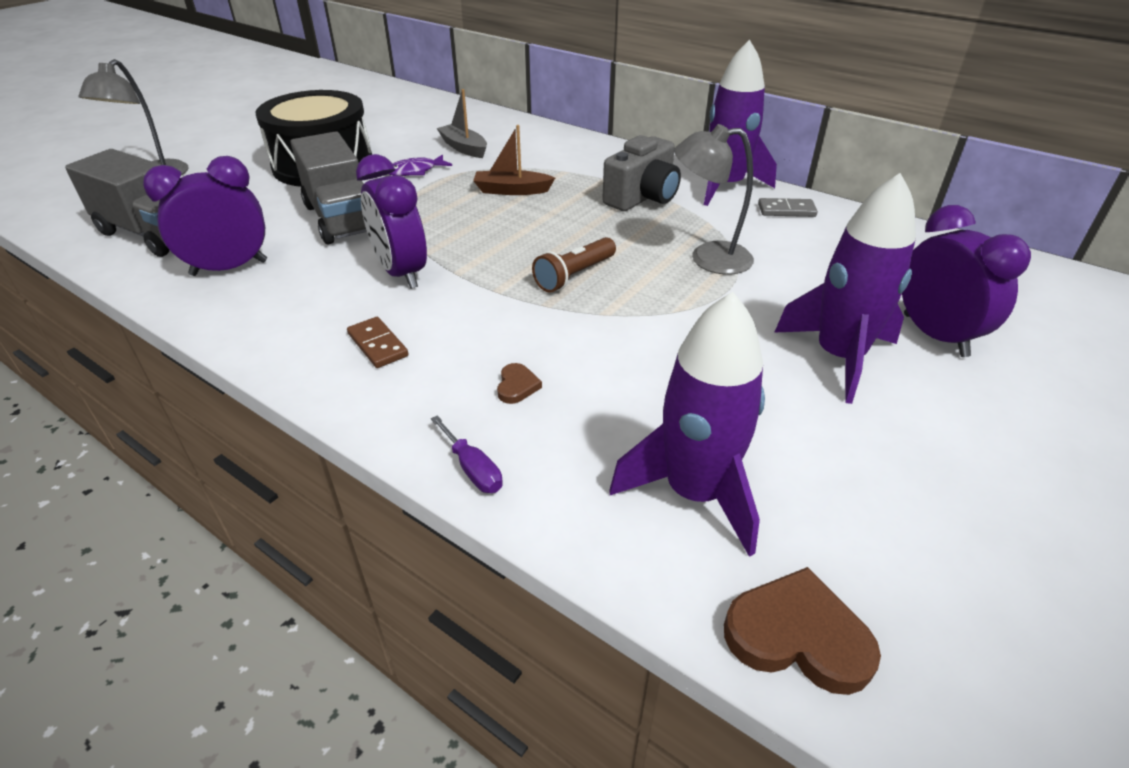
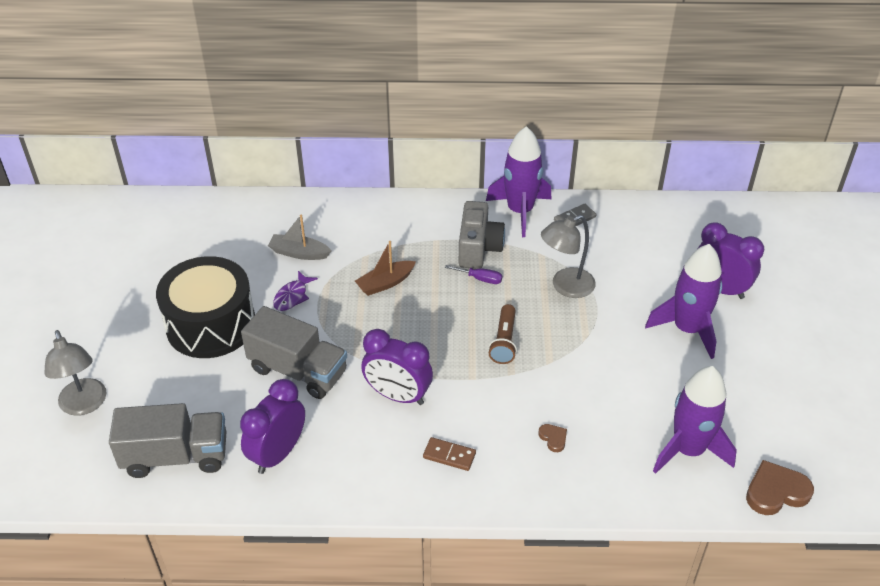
camera: 35 degrees left, 5 degrees up
(473, 469) = (583, 498): purple screwdriver -> purple screwdriver (480, 279)

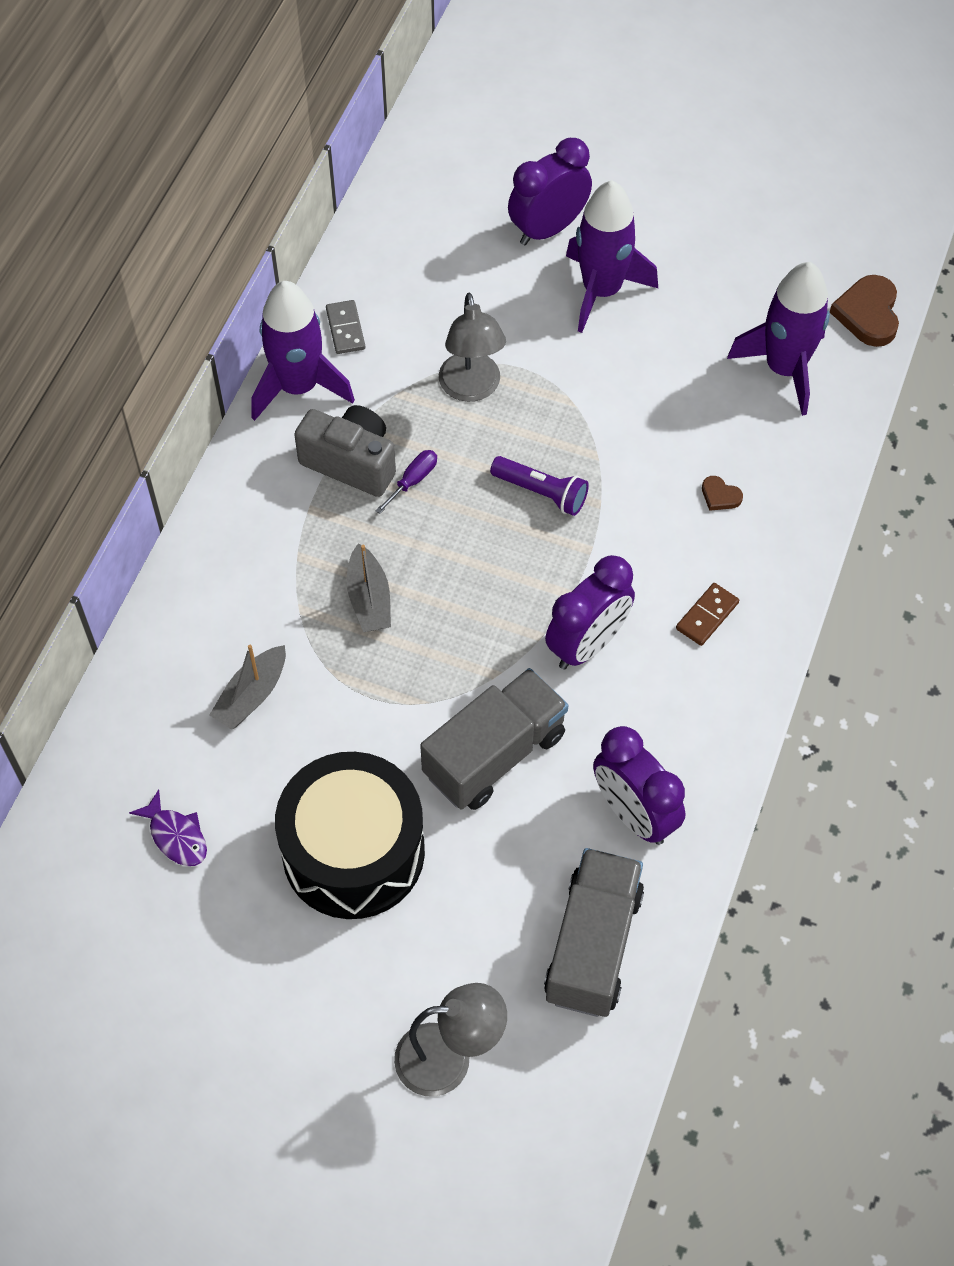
camera: 70 degrees left, 15 degrees up
(292, 296) = (342, 727): purple fish -> purple fish (176, 836)
(385, 283) = (369, 599): brown boat -> grey boat
(504, 341) = (541, 492): brown flashlight -> purple flashlight
(553, 438) = (720, 496): brown heart -> brown heart turned 135 degrees counterclockwise

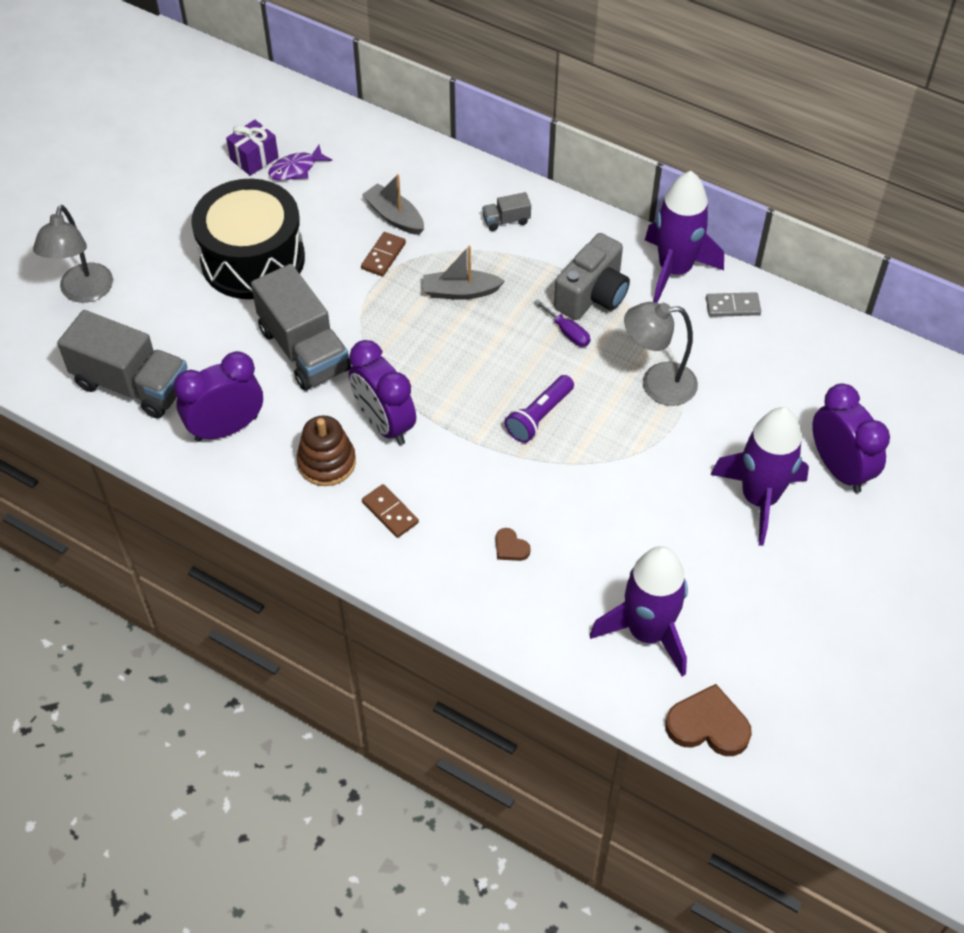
camera: 100 degrees right, 5 degrees down
(161, 897) = (254, 158): none -> purple gift
(241, 568) = (506, 220): none -> grey truck
(323, 695) = (383, 256): none -> brown domino
(656, 693) = (326, 462): none -> brown stacking toy
(720, 496) = (510, 547): brown heart -> brown heart turned 90 degrees counterclockwise

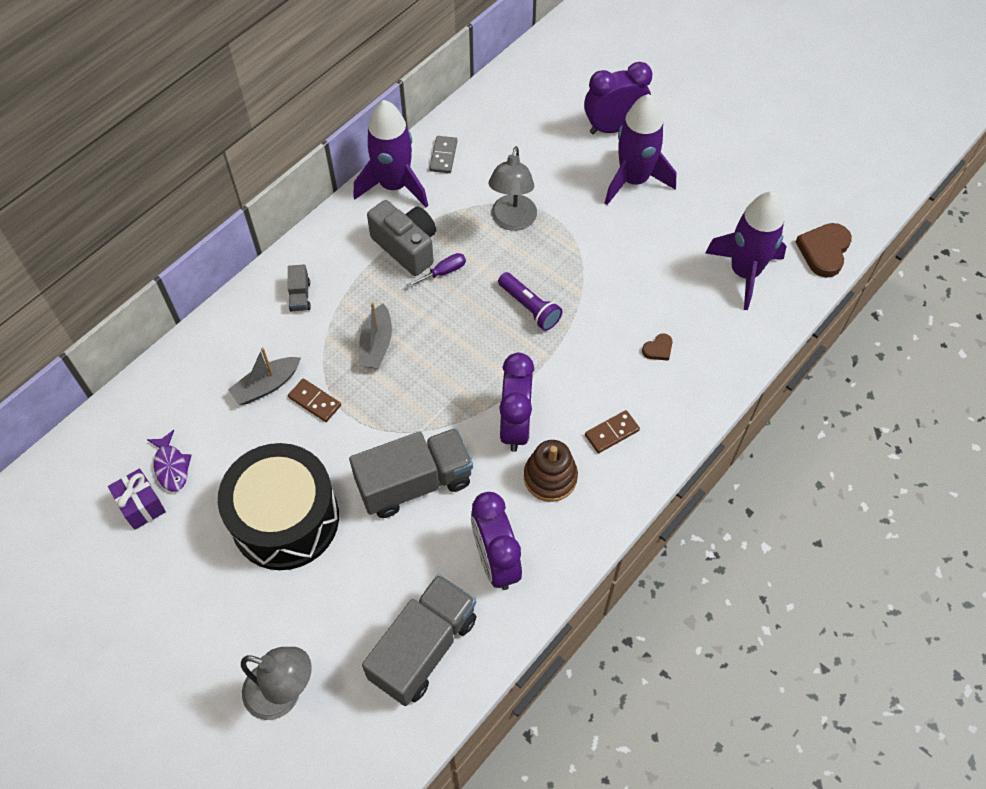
camera: 80 degrees left, 5 degrees up
(384, 424) = (515, 425): purple clock -> purple clock turned 60 degrees counterclockwise

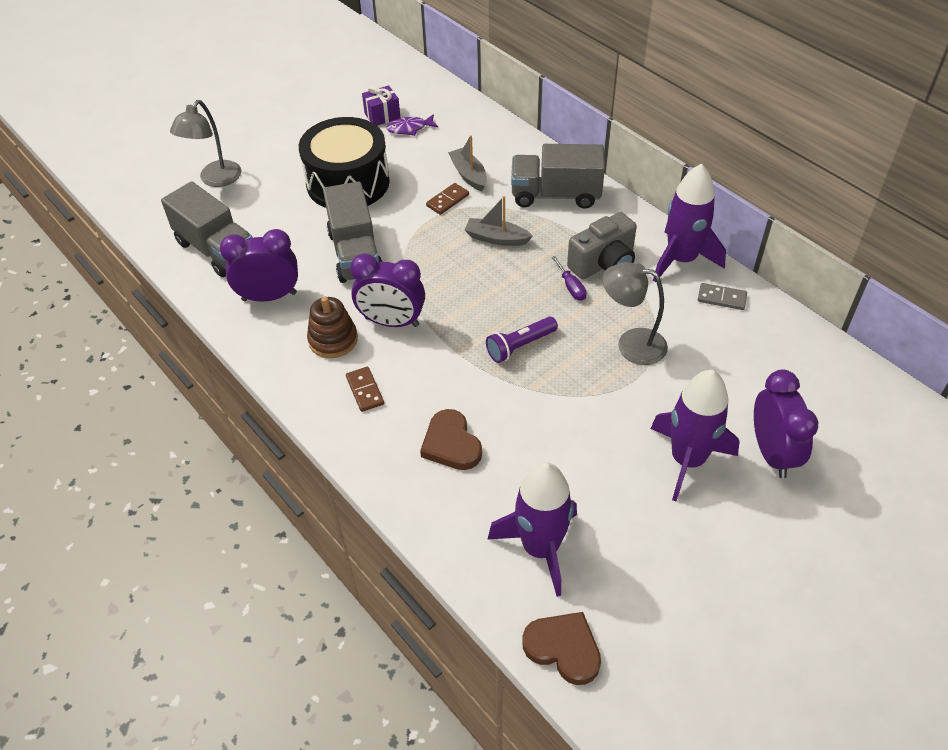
camera: 100 degrees right, 10 degrees down
(300, 296) = (555, 195): grey truck -> grey truck, size x2.33
(658, 349) = (451, 444): brown heart -> brown heart, size x1.96

